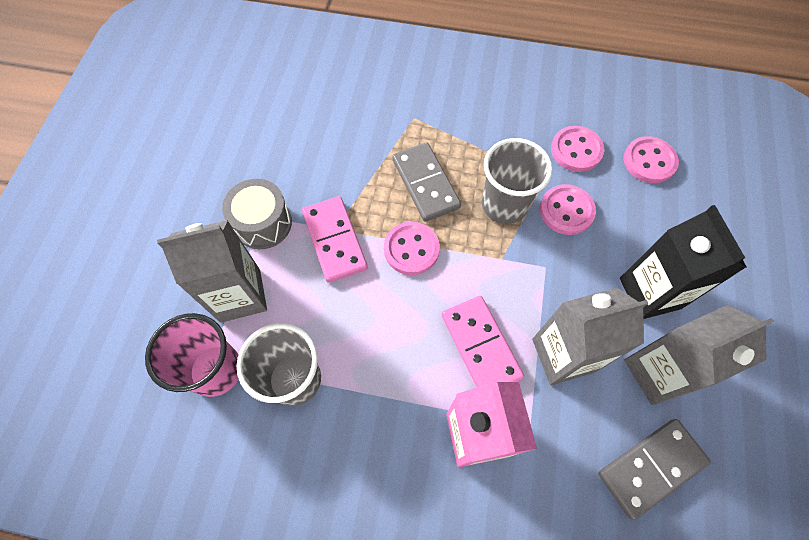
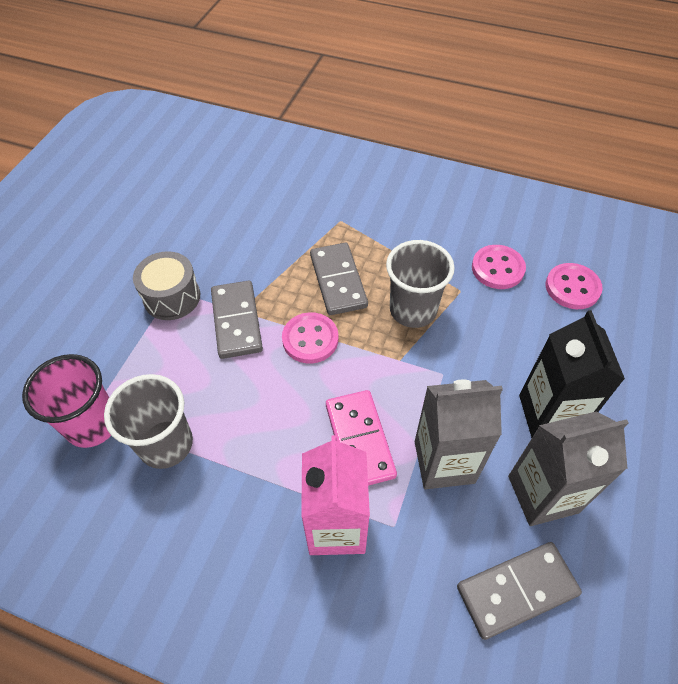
camera: 10 degrees right, 10 degrees down
(240, 295) = (133, 359): grey carton -> none
(334, 240) = (236, 321): pink domino -> grey domino
(566, 211) = (476, 323): pink button -> none

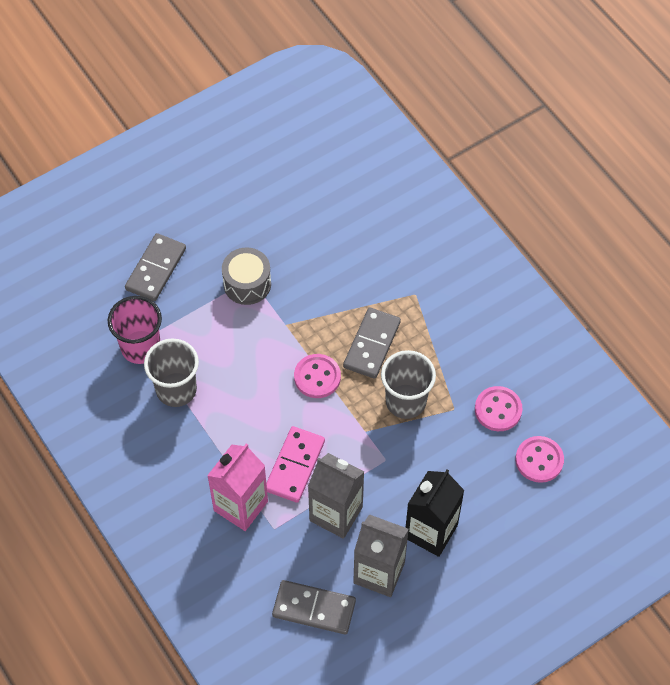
camera: 35 degrees right, 5 degrees up
(236, 321) = (277, 331): grey domino -> grey domino (155, 269)

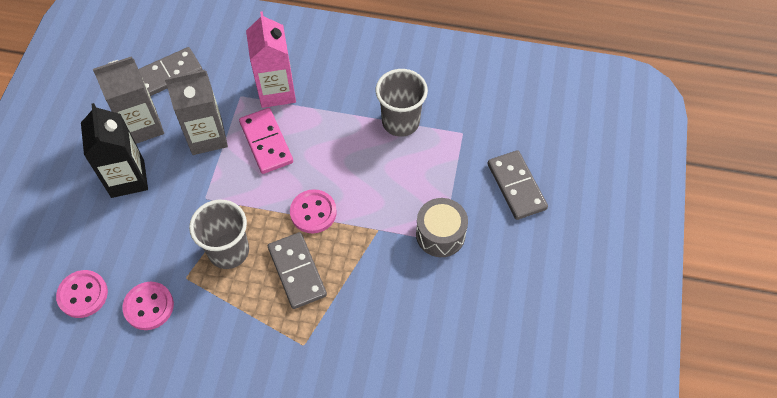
camera: 135 degrees right, 0 degrees up
(141, 347) = (457, 127): pink cup -> none

